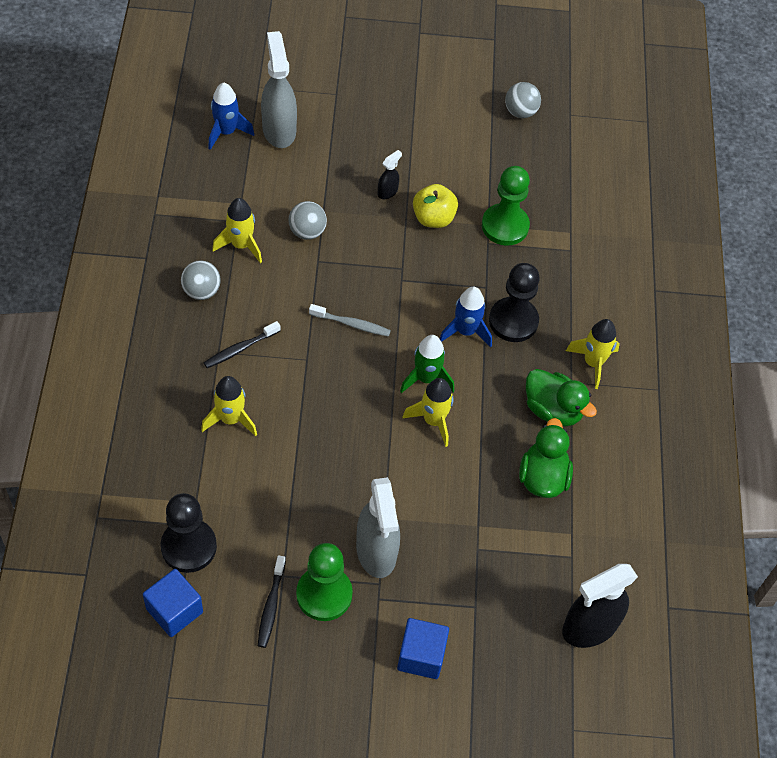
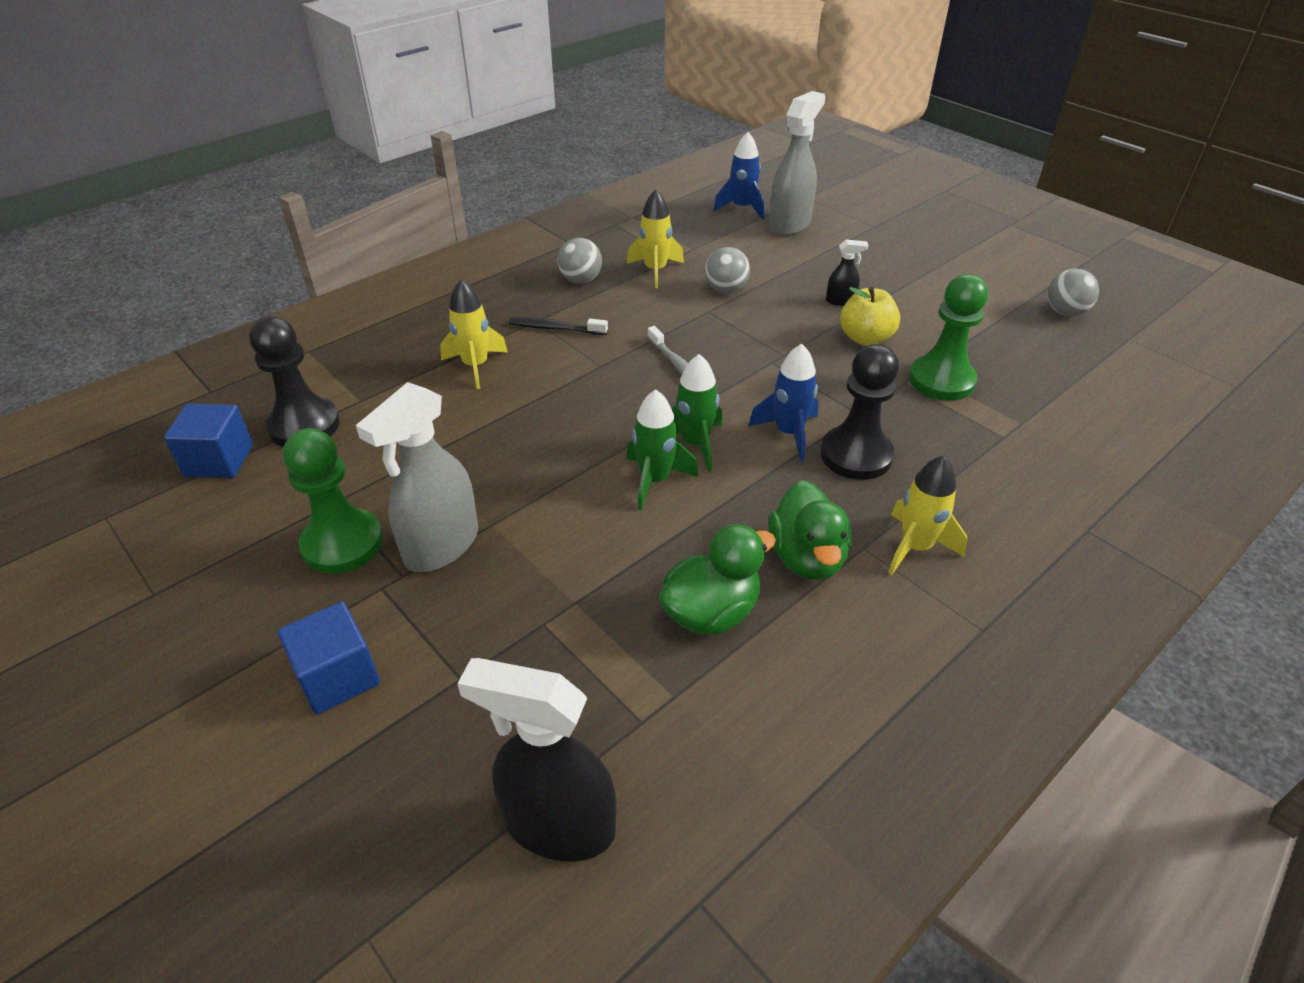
camera: 50 degrees right, 15 degrees down
(271, 606) = (288, 516): black toothbrush -> none
(433, 420) = (655, 480): yellow rocket -> green rocket

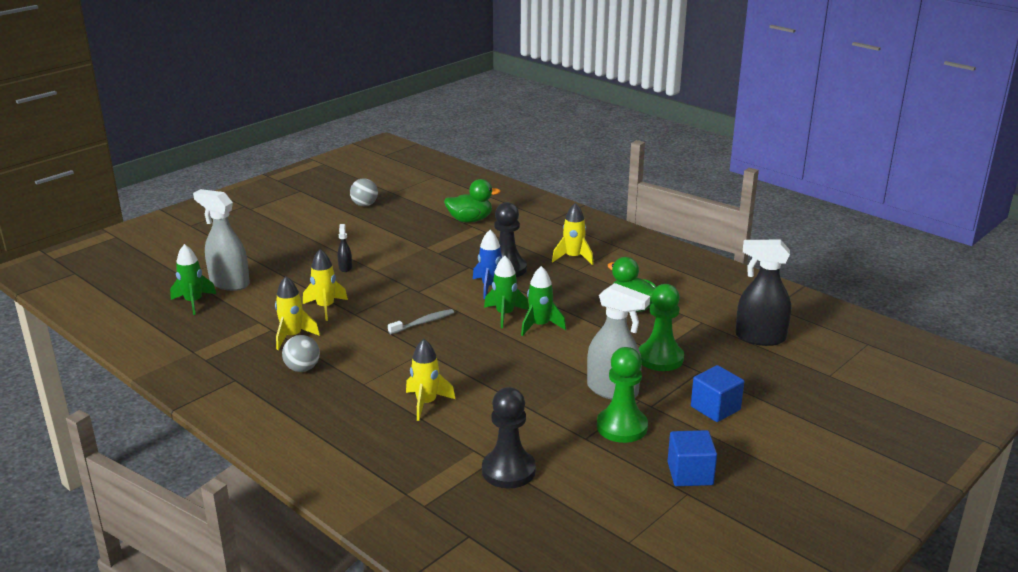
camera: 95 degrees left, 15 degrees down
(219, 460) = (556, 503): blue cube -> blue cube (690, 474)
(555, 328) = (375, 374): black toothbrush -> none
(558, 824) = (759, 338): black spray bottle -> black spray bottle turned 90 degrees clockwise
(726, 290) = (325, 307): grey ball -> yellow rocket
(742, 208) = (194, 302): blue rocket -> green rocket
(807, 558) = (588, 283): green duck -> green duck (470, 220)
(865, 338) = (391, 261): yellow apple -> none
(941, 380) = (435, 243): green pawn -> green pawn (660, 358)

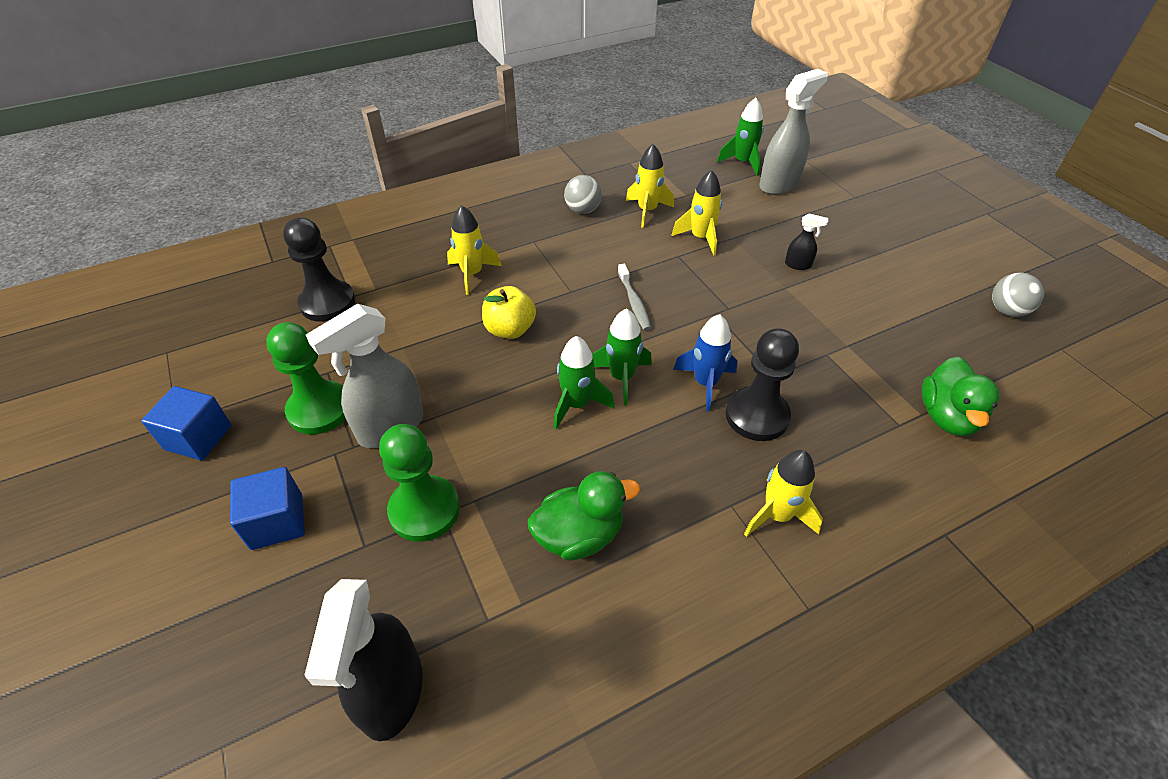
camera: 110 degrees right, 20 degrees up
(485, 367) = (510, 329): none -> yellow apple
(759, 338) = (391, 692): black spray bottle -> black spray bottle turned 150 degrees clockwise

